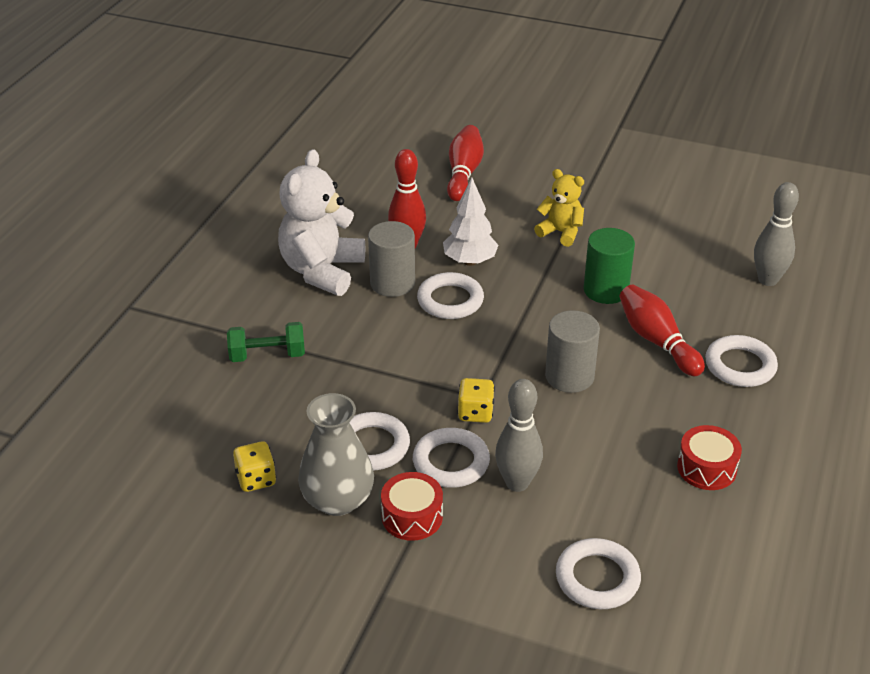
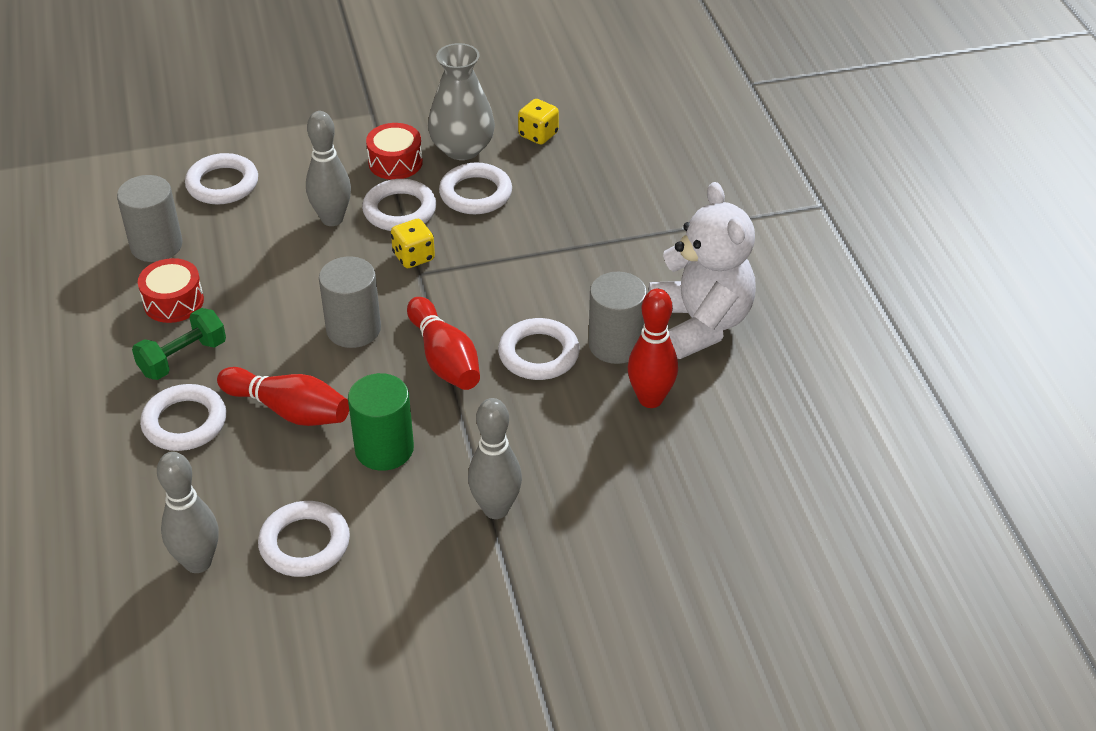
camera: 145 degrees right, 5 degrees up
(267, 355) = (645, 221): green dumbbell -> green dumbbell (183, 358)
(463, 173) = (698, 546): red bowling pin -> red bowling pin (444, 359)
(470, 261) = (563, 412): white tree -> none
(561, 232) = (496, 509): yellow teddy bear -> grey bowling pin
(693, 262) = (305, 543): none -> white ring
(698, 535) = (156, 245): none -> grey cylinder

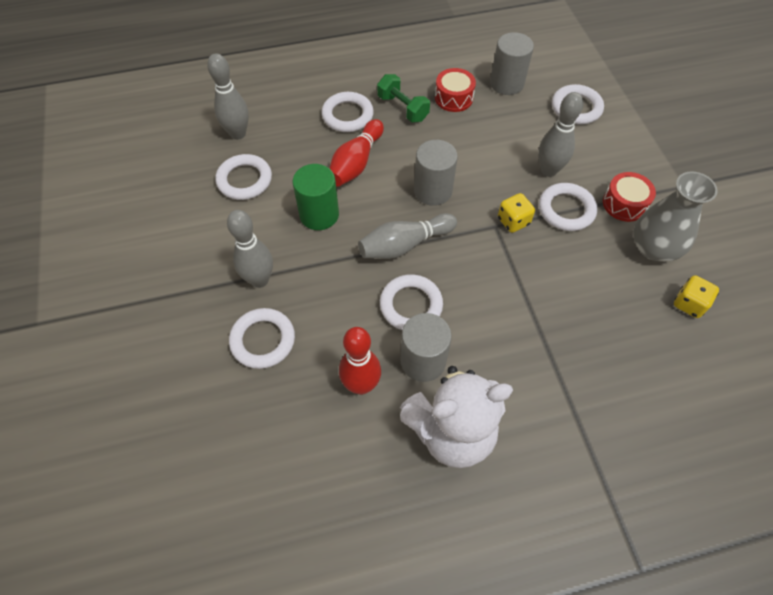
camera: 90 degrees right, 15 degrees up
(444, 359) = (404, 245): red bowling pin -> grey bowling pin
(475, 194) = (596, 259): white ring -> white ring (263, 340)

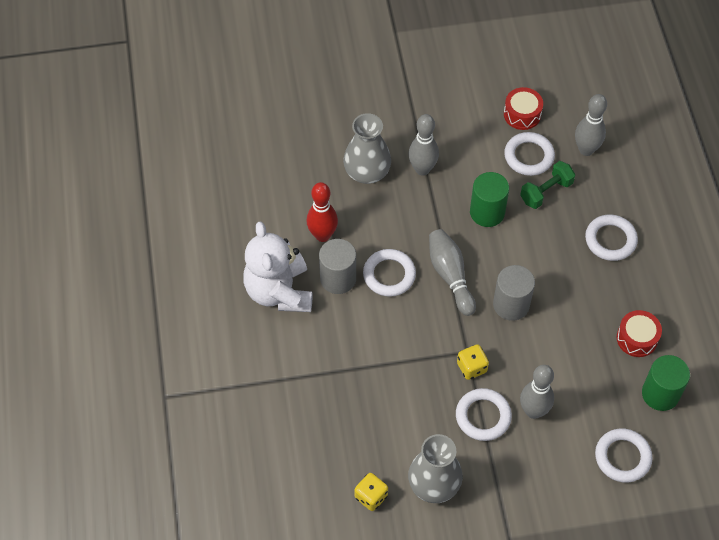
camera: 95 degrees right, 0 degrees up
(263, 340) = (367, 172): white ring -> grey vase
(356, 163) = (547, 244): red bowling pin -> none
(402, 108) = (621, 289): green dumbbell -> green dumbbell (546, 192)
(506, 83) = (660, 394): grey cylinder -> green cylinder
(624, 204) = (488, 472): red drum -> red drum (522, 114)

